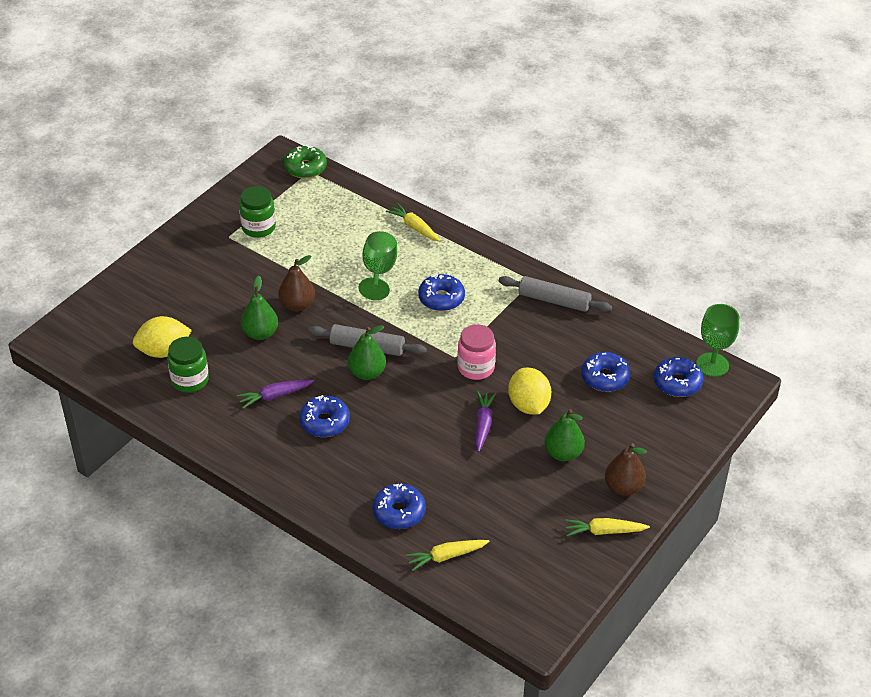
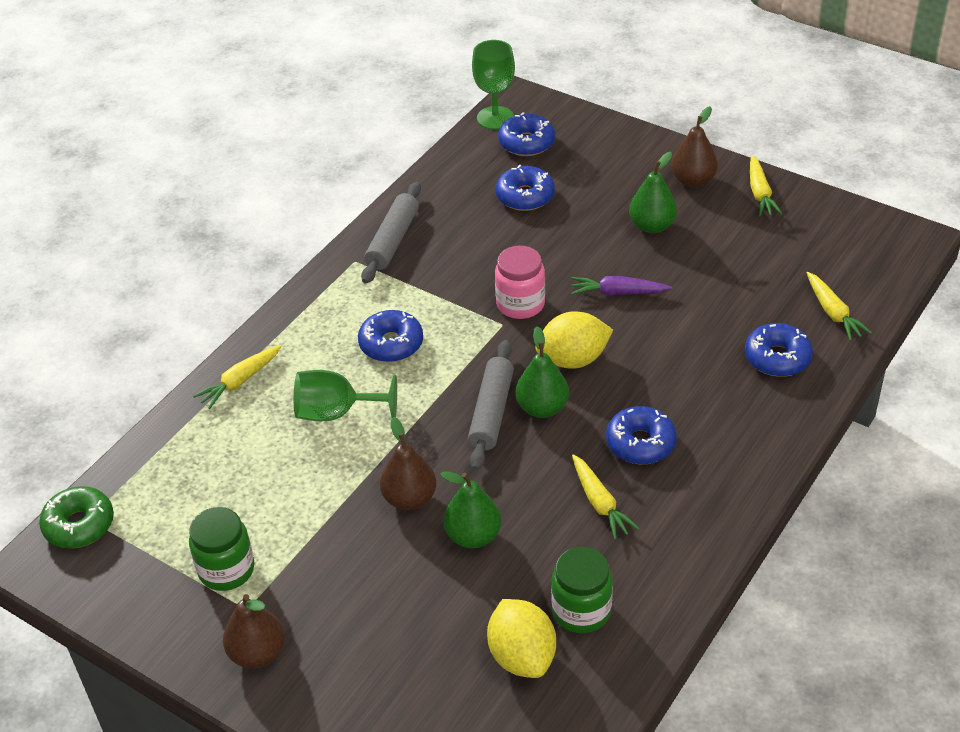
camera: 90 degrees left, 0 degrees up
(195, 242) = (257, 653): none -> brown pear
(274, 396) = (600, 503): purple carrot -> yellow carrot
(528, 405) = (579, 256): yellow lemon -> yellow lemon (573, 359)

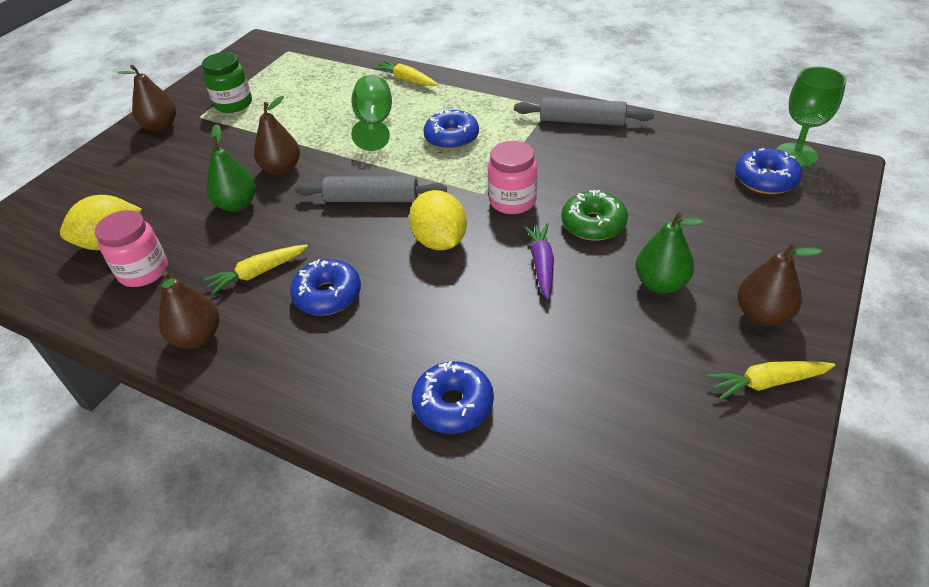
camera: 85 degrees right, 0 degrees up
(79, 525) = (282, 49): green donut -> green donut (593, 224)
(525, 196) = (675, 187): blue donut -> none
(542, 408) = (376, 228): green pear -> none
(581, 611) = (143, 271): green jar -> pink jar
(689, 543) = (197, 337): none -> brown pear
(833, 313) = (542, 466): yellow carrot -> none

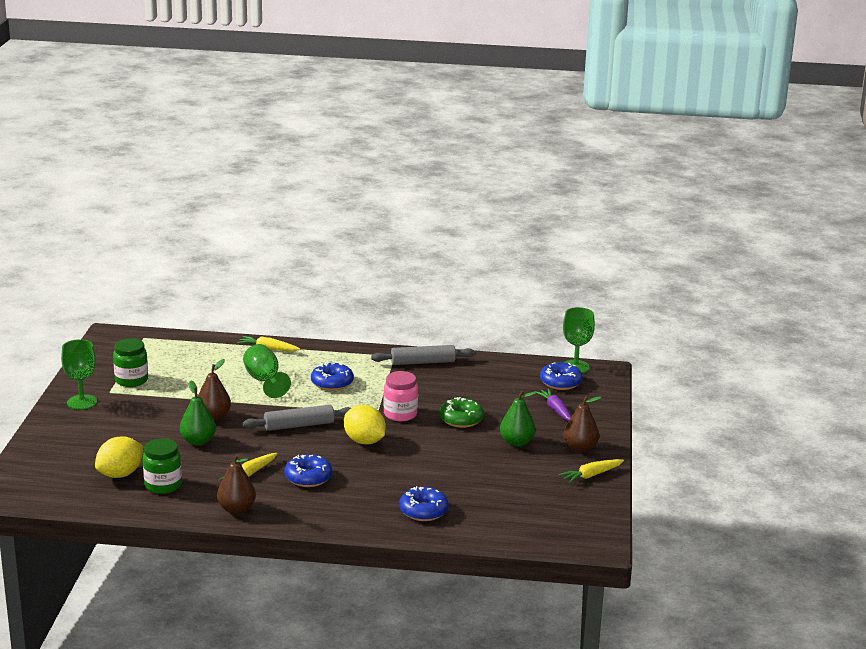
camera: 25 degrees left, 20 degrees down
(143, 271) = (163, 485): pink jar -> green jar
(161, 126) = (82, 402): brown pear -> green goblet
(541, 264) = (439, 443): purple carrot -> purple carrot (555, 410)

